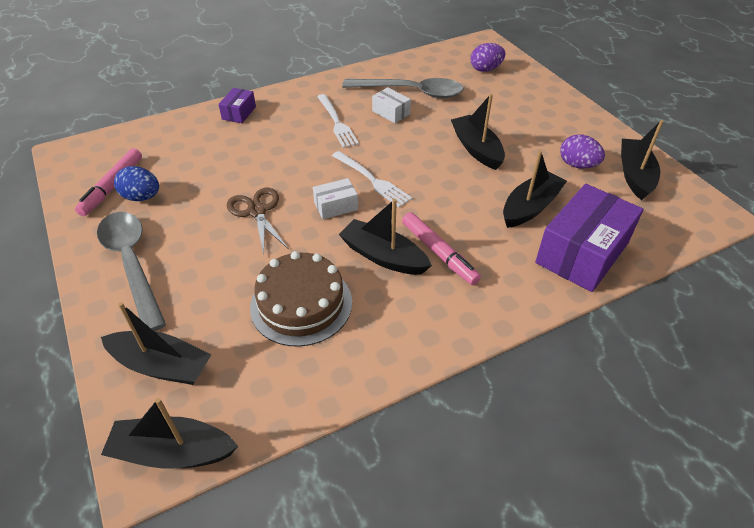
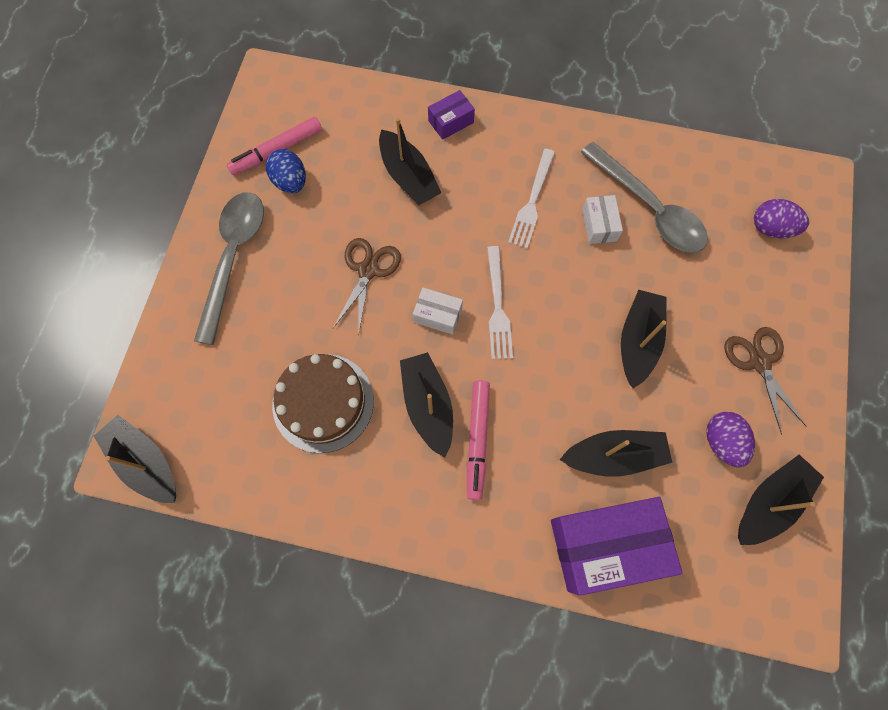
camera: 40 degrees right, 25 degrees up
(161, 365) = (187, 380): black boat -> black boat (408, 177)
(550, 122) = (759, 362): none -> brown scissors

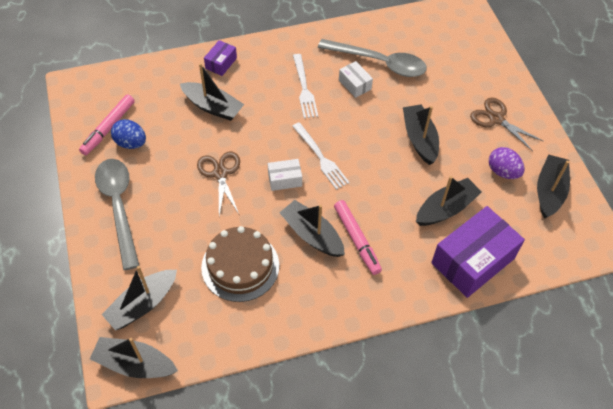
camera: 30 degrees left, 15 degrees down
(193, 394) = (143, 304): none -> black boat
(771, 228) = (457, 45): purple egg -> none

